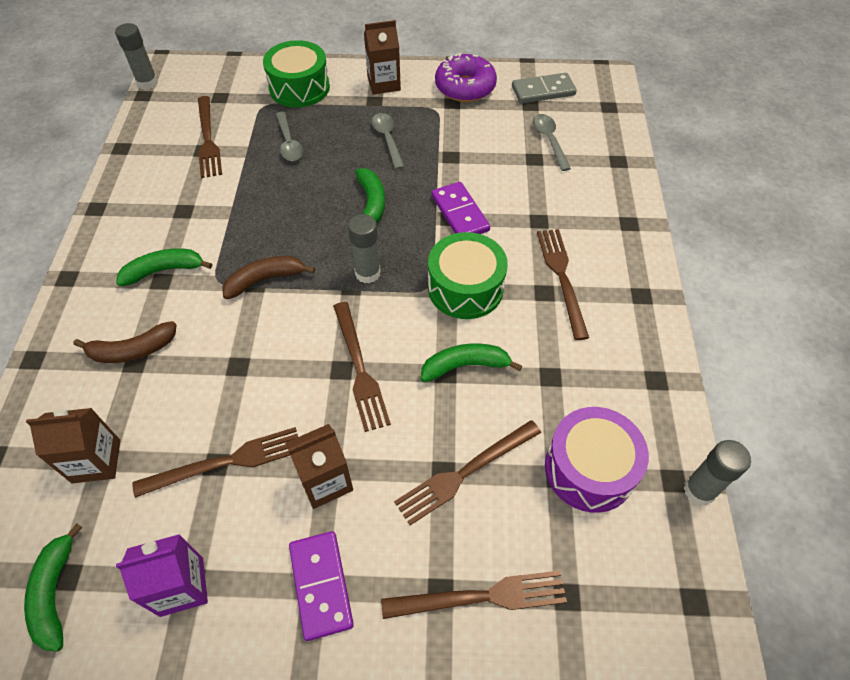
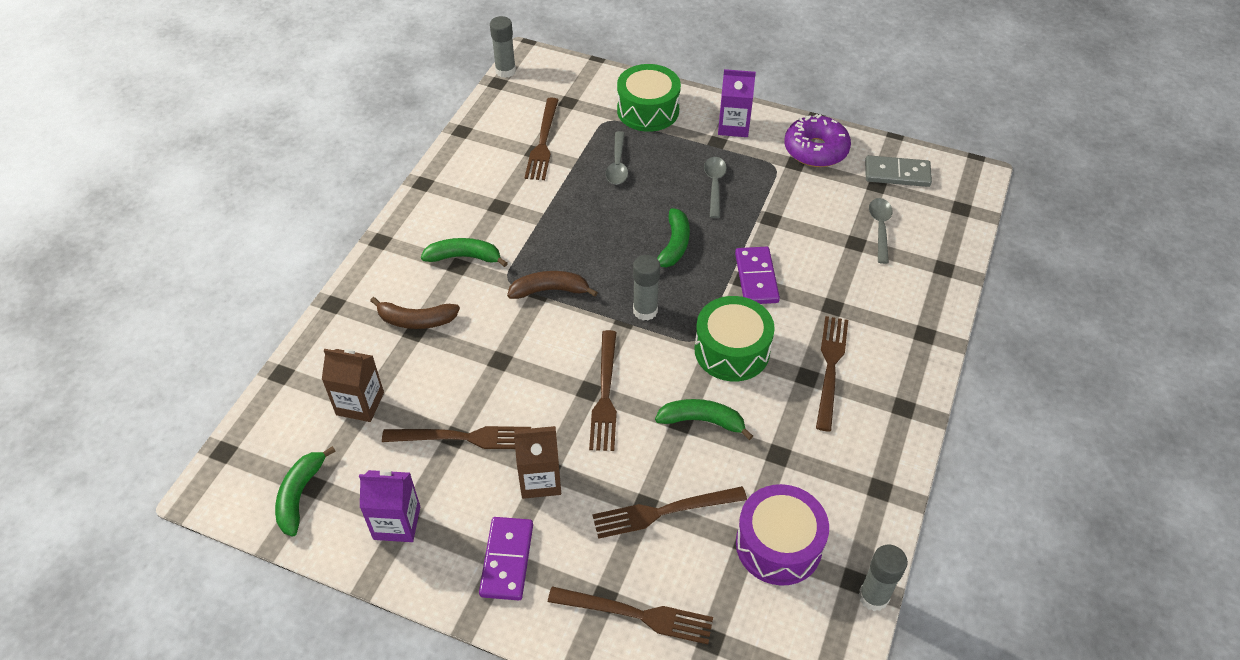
camera: 20 degrees right, 5 degrees down
(384, 84) = (733, 126): brown carton -> purple carton

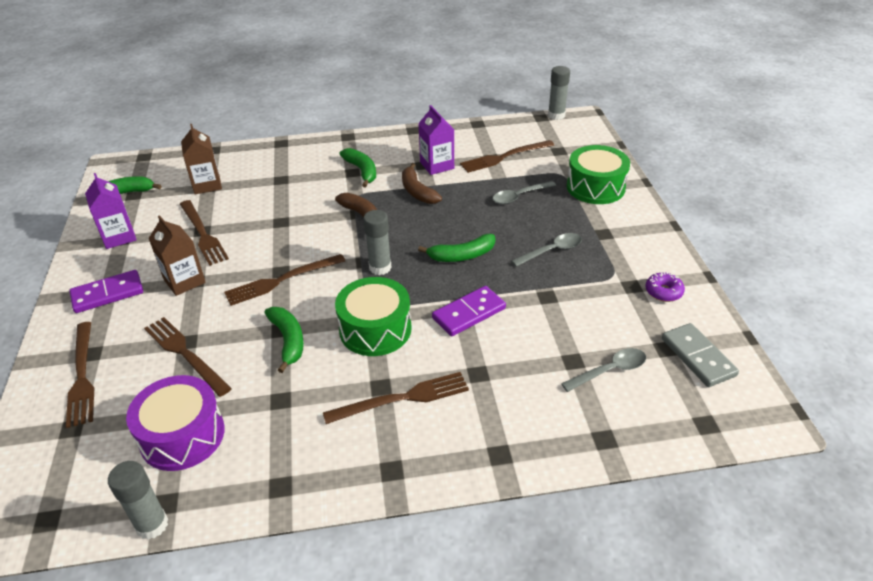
camera: 60 degrees right, 10 degrees down
(416, 320) = (290, 176): brown banana -> brown banana (417, 191)
(733, 126) = (633, 235): purple carton -> purple carton (437, 165)
(815, 150) = (663, 292): purple donut -> purple donut, size x0.54

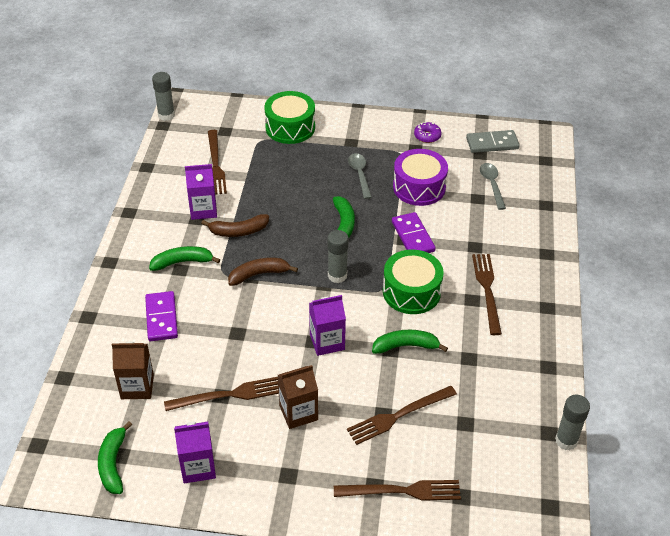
camera: 75 degrees left, 5 degrees up
(107, 294) = (293, 475): purple domino -> purple domino (161, 318)
(182, 435) = (489, 420): purple drum -> purple drum (419, 187)
(281, 280) = (327, 342): brown fork -> purple carton
(519, 196) = (280, 172): grey spoon -> none

